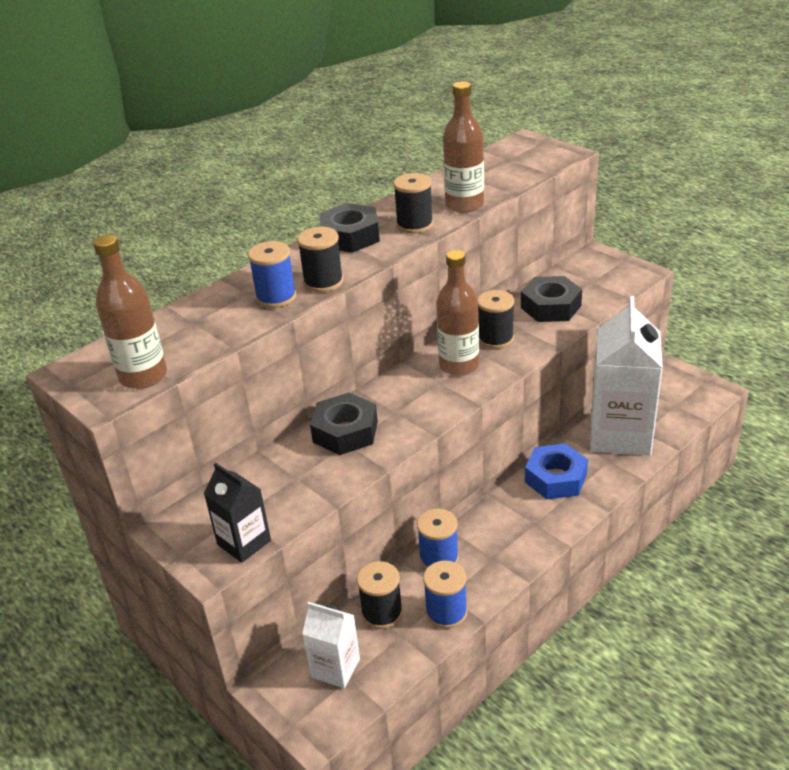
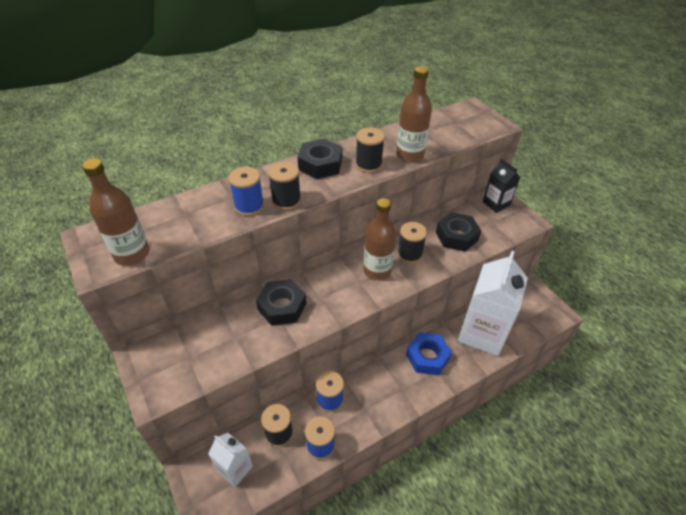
camera: 10 degrees right, 10 degrees up
(244, 542) = (182, 383): black carton -> black carton (496, 204)

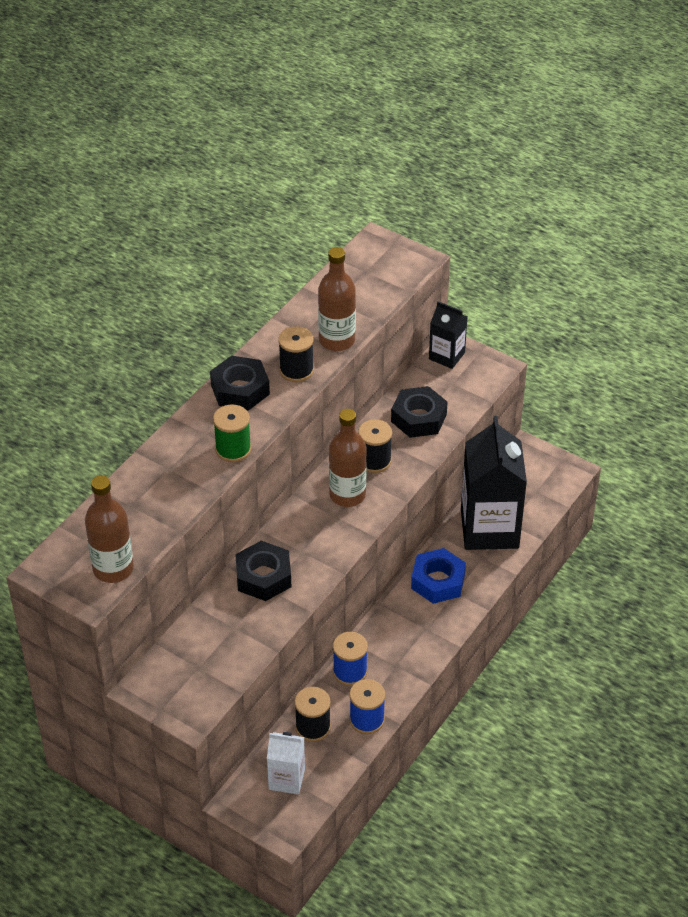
camera: 25 degrees left, 0 degrees up
(249, 206) = (196, 471): blue spool -> none
(286, 200) = (233, 449): black spool -> green spool
(482, 333) = (489, 529): white carton -> black carton

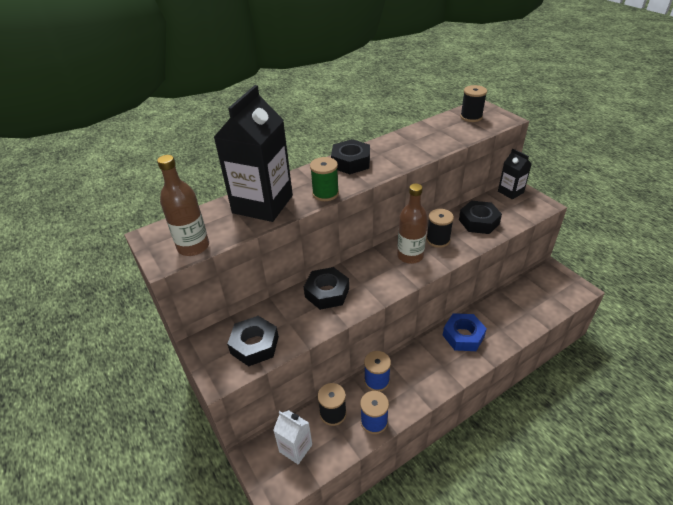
camera: 25 degrees right, 5 degrees down
(209, 668) = (254, 345): none -> black nut
(296, 370) = (394, 159): black spool -> black spool (471, 117)
(337, 340) = (430, 149): brown bottle -> none
(489, 529) = (511, 311): black carton -> black carton (262, 204)

